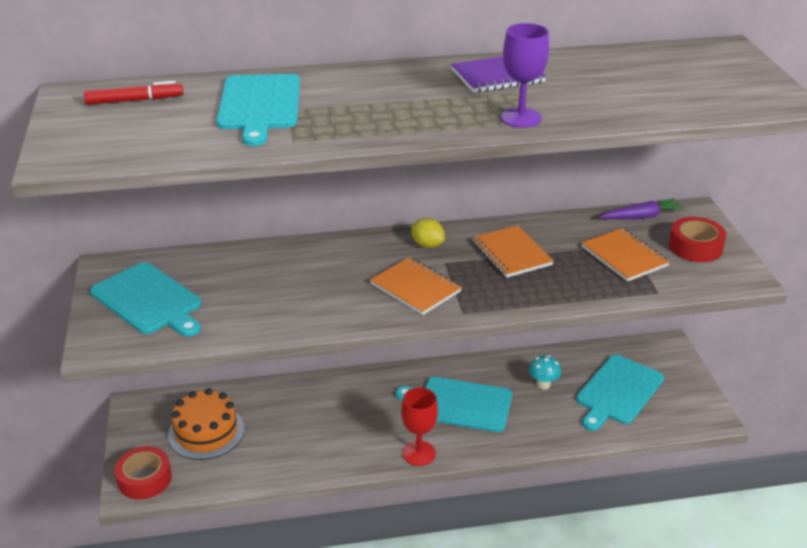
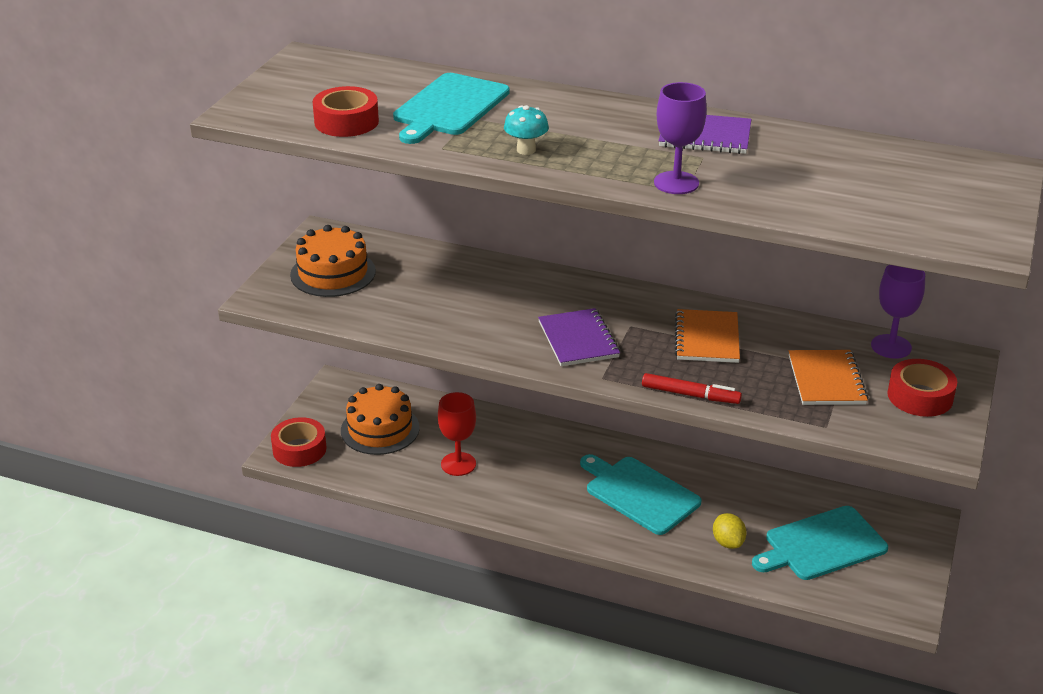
camera: 30 degrees right, 0 degrees up
(135, 100) = (350, 76): red marker -> red marker (690, 395)
(149, 300) = (333, 273): turquoise cutting board -> orange cake
(176, 141) = (346, 122): none -> red tape
(415, 288) = (578, 340): orange notebook -> purple notebook
(419, 453) = (559, 523): red goblet -> red goblet (458, 464)
(427, 245) = (629, 303): yellow lemon -> yellow lemon (728, 542)
(543, 384) = (744, 507): turquoise mushroom -> turquoise mushroom (526, 150)
(641, 217) = (891, 346): purple carrot -> purple goblet

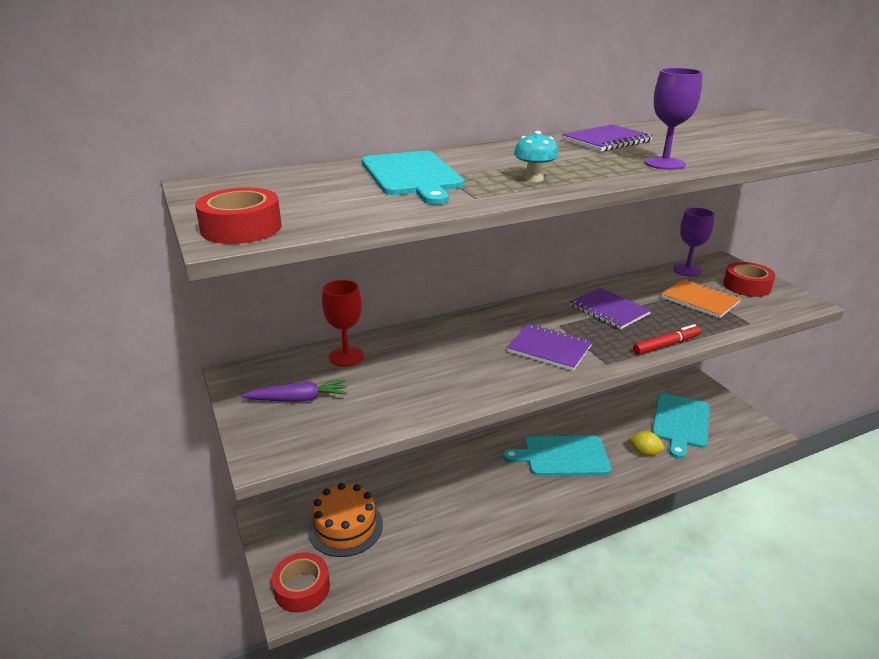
camera: 45 degrees left, 5 degrees down
(333, 273) = (298, 399): orange cake -> purple carrot
(346, 122) = (353, 208): red tape -> red tape (241, 228)
(458, 464) = (435, 513): red goblet -> red goblet (346, 356)
(707, 338) = (609, 310): orange notebook -> purple notebook

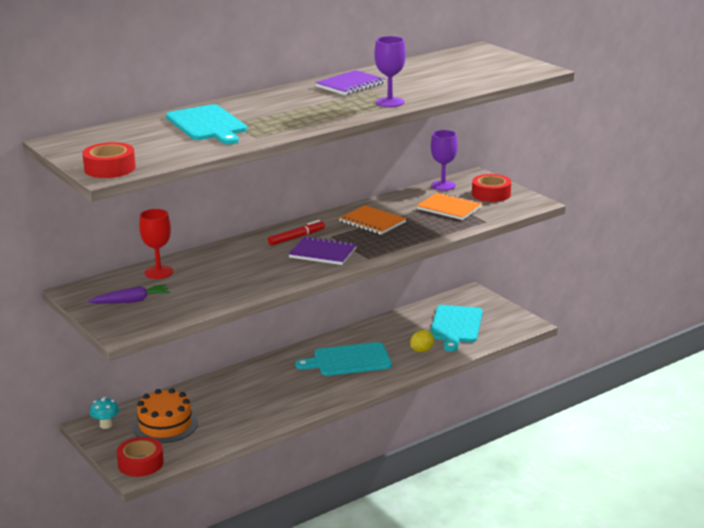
camera: 10 degrees left, 5 degrees down
(534, 179) = (295, 121): turquoise mushroom -> turquoise mushroom (106, 425)
(609, 310) = (372, 222): purple notebook -> orange notebook
(644, 452) = (422, 350): yellow lemon -> yellow lemon turned 60 degrees counterclockwise
(666, 345) = (416, 242): red marker -> red marker (297, 237)

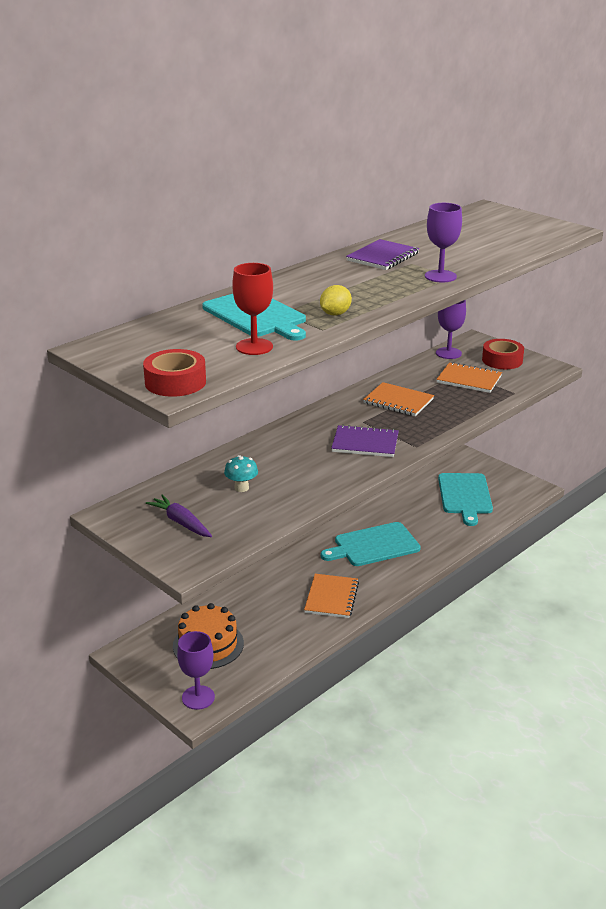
camera: 10 degrees left, 5 degrees up
(106, 425) = (142, 651): turquoise mushroom -> turquoise mushroom (241, 488)
(131, 301) = (181, 522): purple carrot -> purple carrot turned 105 degrees counterclockwise
(140, 463) = (198, 697): red tape -> purple goblet
(158, 272) = (195, 481): red goblet -> red goblet (254, 347)
(291, 398) = (331, 597): none -> orange notebook
(297, 237) = (327, 426): red marker -> none
(422, 350) = (443, 527): yellow lemon -> yellow lemon (335, 314)

